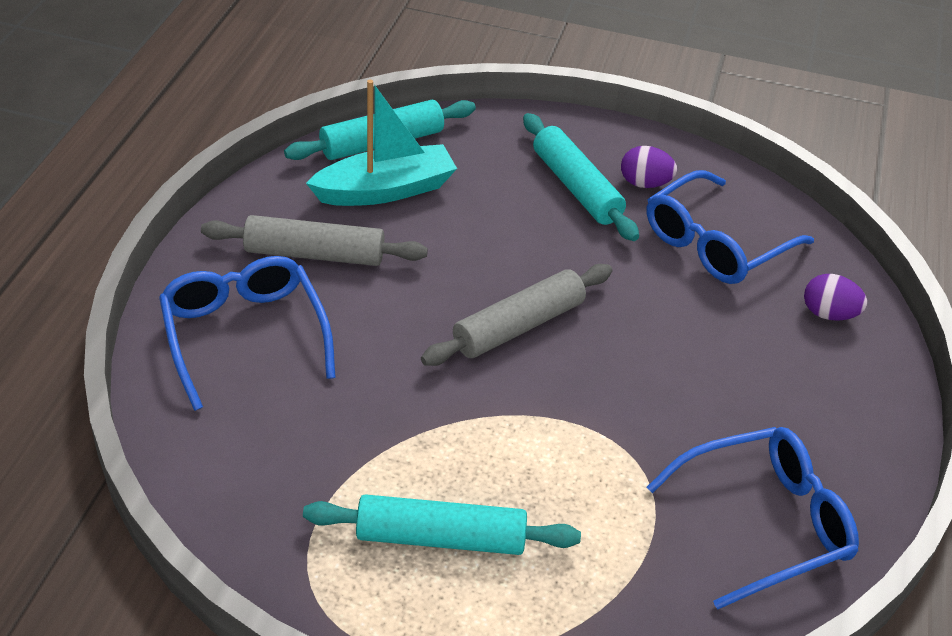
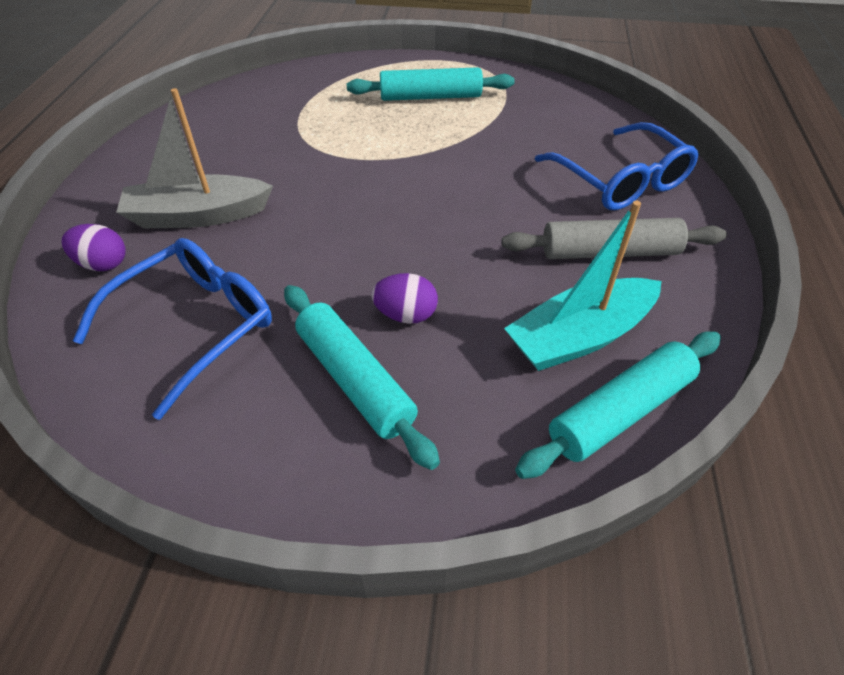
camera: 175 degrees right, 5 degrees up
(518, 326) = (402, 215): grey rolling pin -> none
(645, 184) = (264, 402): purple egg -> purple egg (406, 315)
(751, 359) = (198, 215): none -> grey boat
(765, 523) = (225, 122): blue glasses -> none

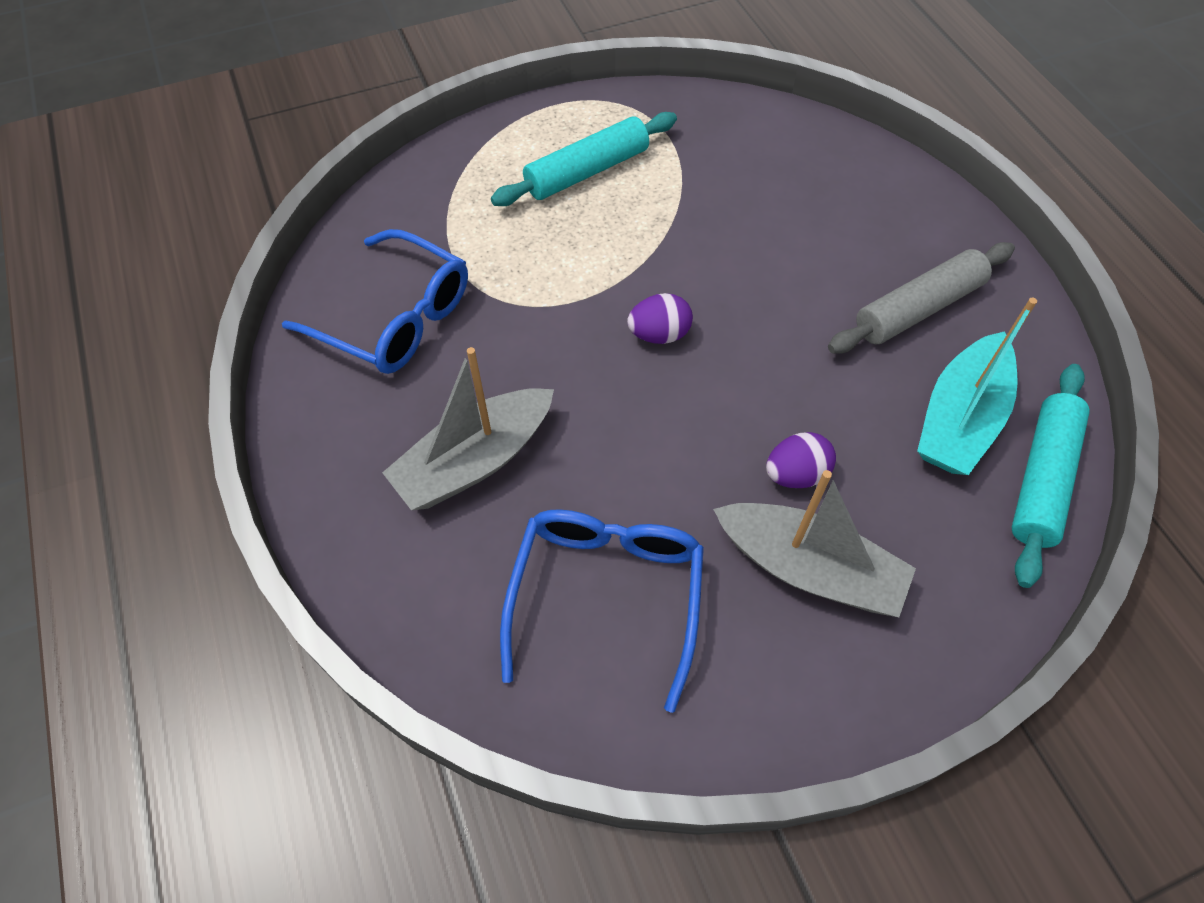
camera: 30 degrees left, 10 degrees up
(103, 264) = (430, 577): purple egg -> purple egg (659, 334)
(355, 380) = (809, 568): turquoise rolling pin -> grey boat
(621, 181) = (867, 212): blue glasses -> blue glasses (395, 318)

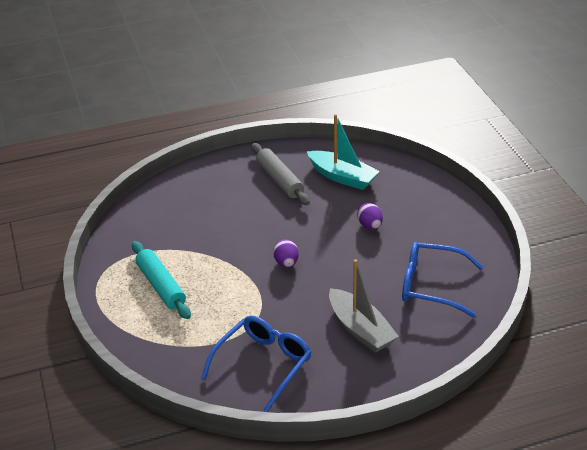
camera: 85 degrees left, 20 degrees down
(809, 568) = (416, 226): grey boat -> none
(1042, 479) = (373, 160): turquoise rolling pin -> none

